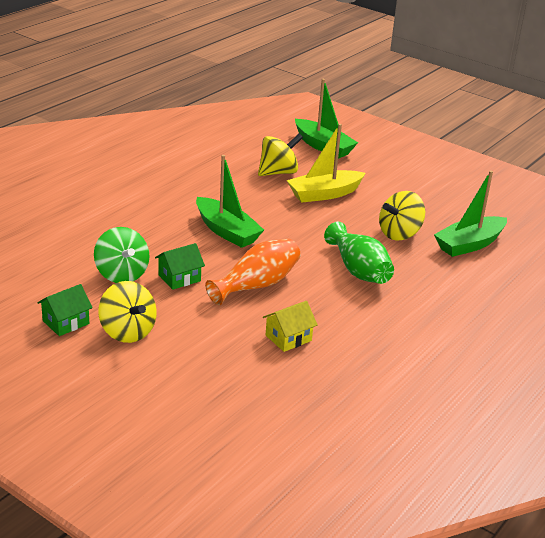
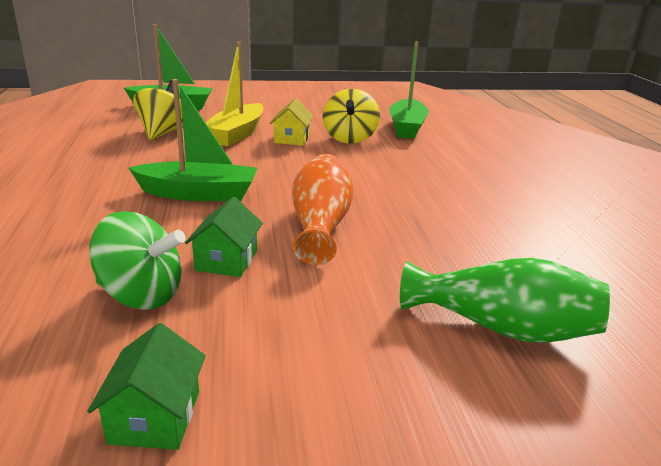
camera: 45 degrees left, 5 degrees down
(127, 332) = (274, 364): yellow spinning top -> none
(288, 338) = (445, 256): yellow house -> yellow house (292, 139)
(358, 270) = (376, 174): green vase -> green vase (501, 328)

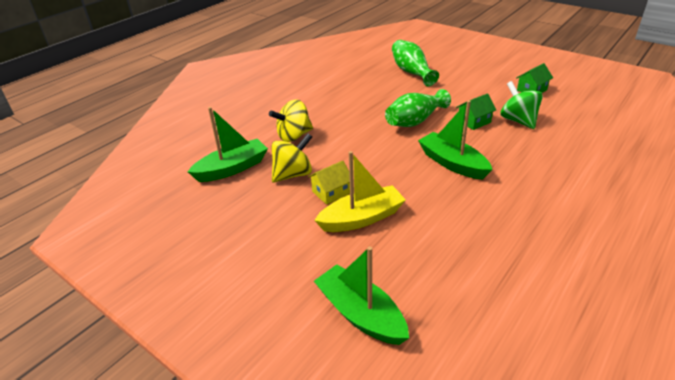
camera: 130 degrees left, 10 degrees up
(164, 133) = (418, 249): yellow spinning top -> yellow spinning top (294, 136)
(320, 225) = (415, 121): orange vase -> green vase

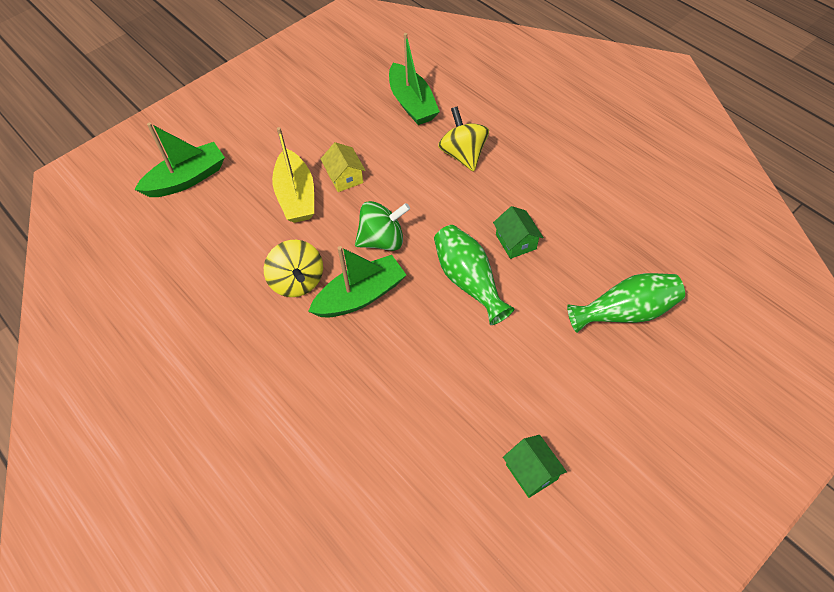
camera: 100 degrees right, 20 degrees up
(293, 174) = (386, 149): yellow spinning top -> yellow spinning top (297, 281)
(474, 121) = (450, 351): green house -> green house (516, 242)
(518, 121) = (439, 409): green spinning top -> green spinning top (382, 240)

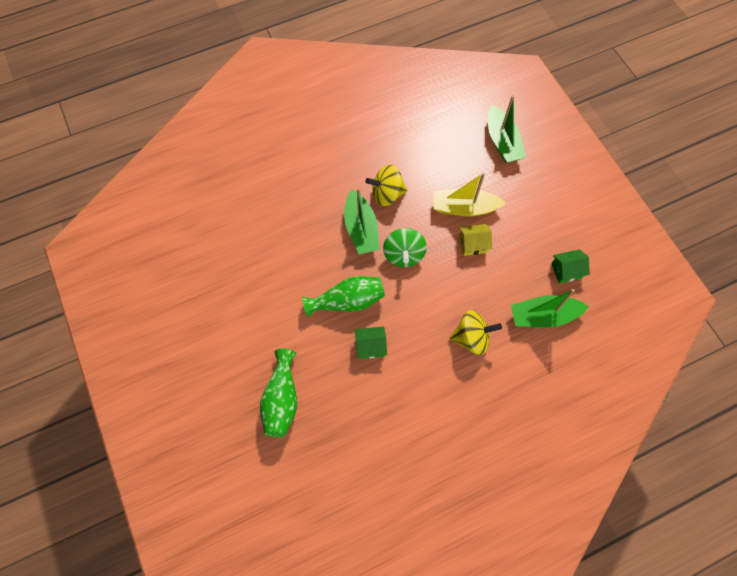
camera: 105 degrees right, 10 degrees up
(531, 472) = (200, 291): green house -> green house (566, 270)

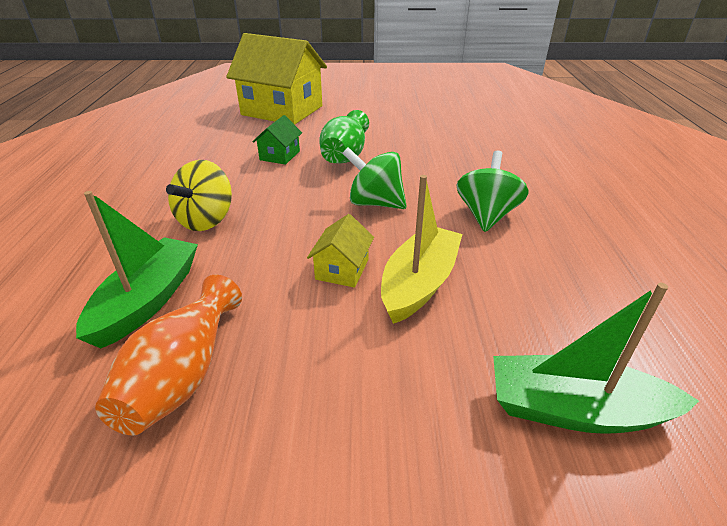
camera: 115 degrees right, 30 degrees down
(282, 399) = (282, 110): green vase -> yellow house
(361, 229) = (437, 183): green boat -> none
(387, 194) = (486, 215): yellow spinning top -> green spinning top
(566, 270) = (183, 374): green house -> orange vase

